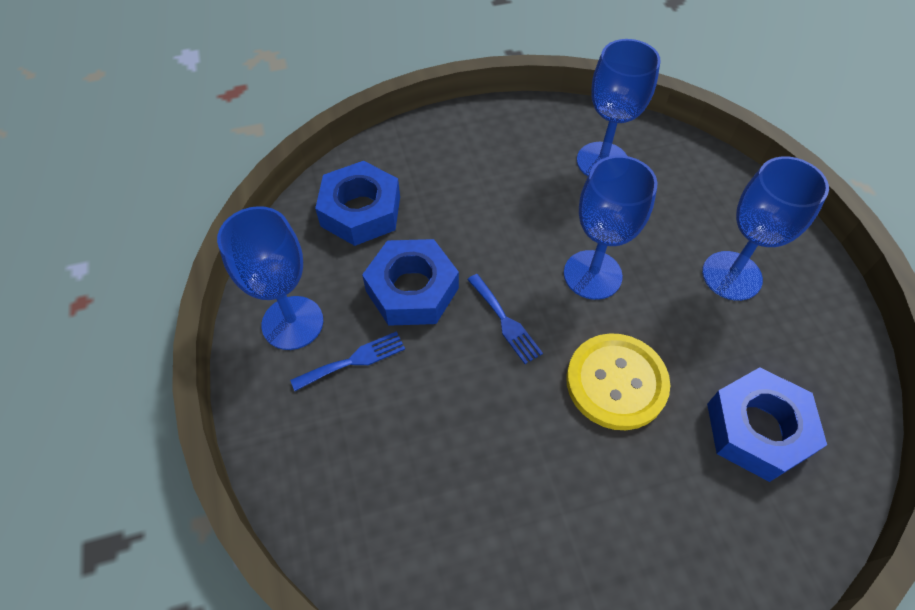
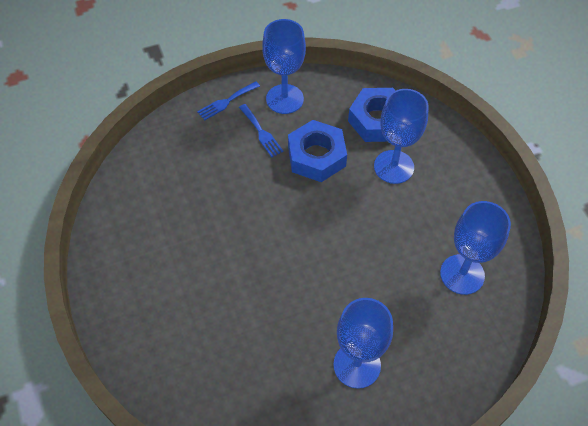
camera: 85 degrees right, 0 degrees up
(505, 321) = (297, 210): blue fork -> blue fork (226, 102)
(592, 275) = (344, 264): blue goblet -> blue goblet (394, 167)
(616, 382) = (256, 277): yellow button -> none
(757, 429) = (225, 365): blue nut -> none

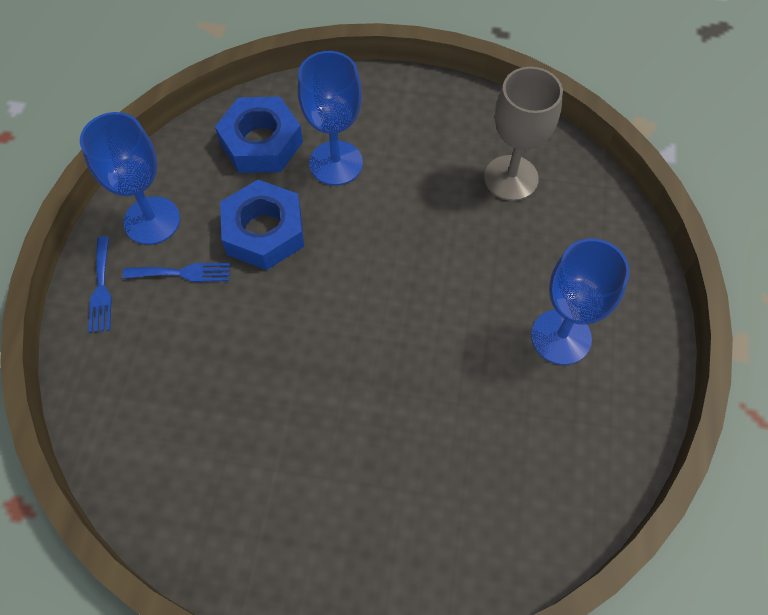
camera: 60 degrees left, 5 degrees up
(462, 274) = (511, 178): blue goblet -> grey goblet

